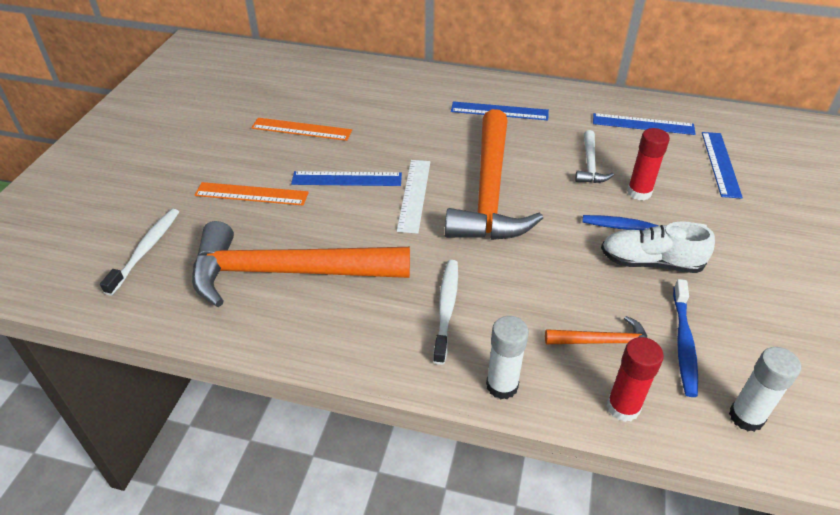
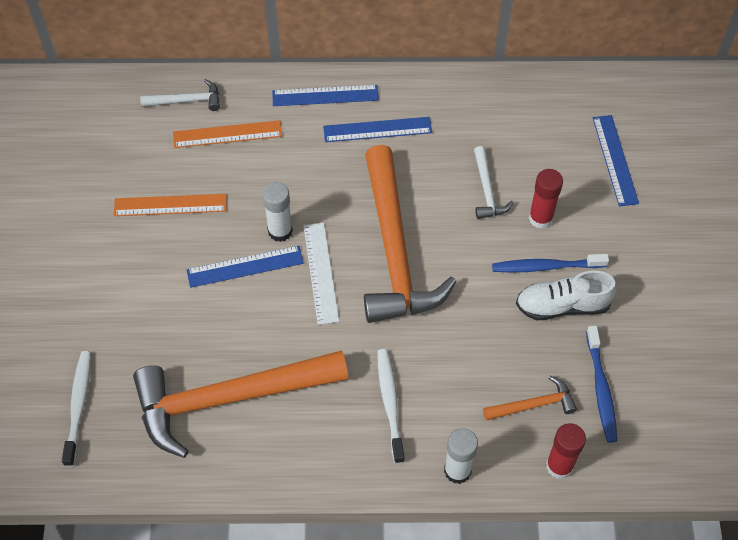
camera: 15 degrees left, 15 degrees up
(251, 194) = (154, 310): orange ruler -> orange ruler (227, 134)
(346, 72) = (187, 101): none -> white hammer
(643, 124) = (532, 117): blue ruler -> blue ruler (325, 95)
(746, 417) = (657, 449): white glue stick -> white glue stick (280, 231)

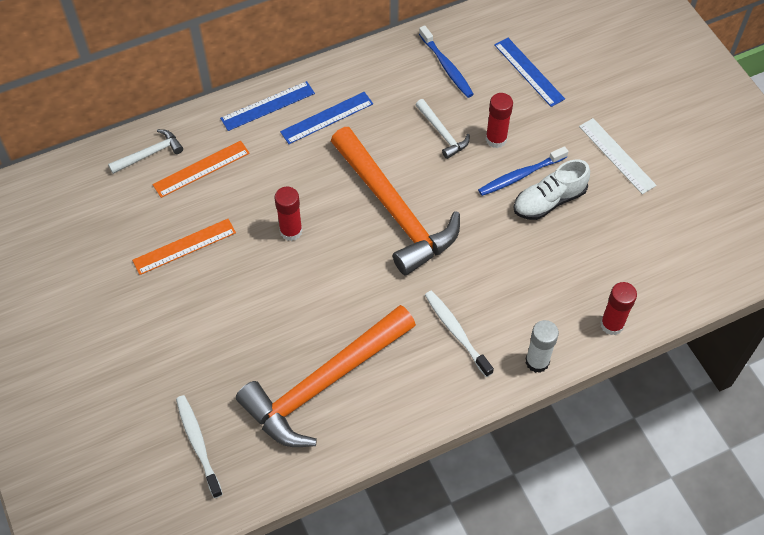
camera: 25 degrees left, 0 degrees up
(245, 266) = (277, 271): blue ruler -> none
(280, 231) = (291, 231): white glue stick -> red glue stick
(320, 272) = (343, 251): white ruler -> white ruler (616, 156)
(534, 405) = (568, 286): orange hammer -> none
(601, 389) = (611, 253): blue toothbrush -> blue toothbrush (446, 67)

